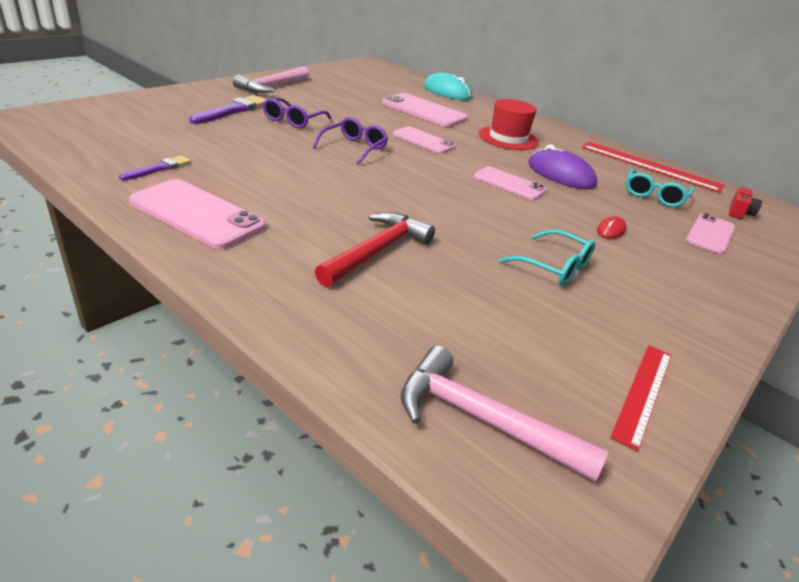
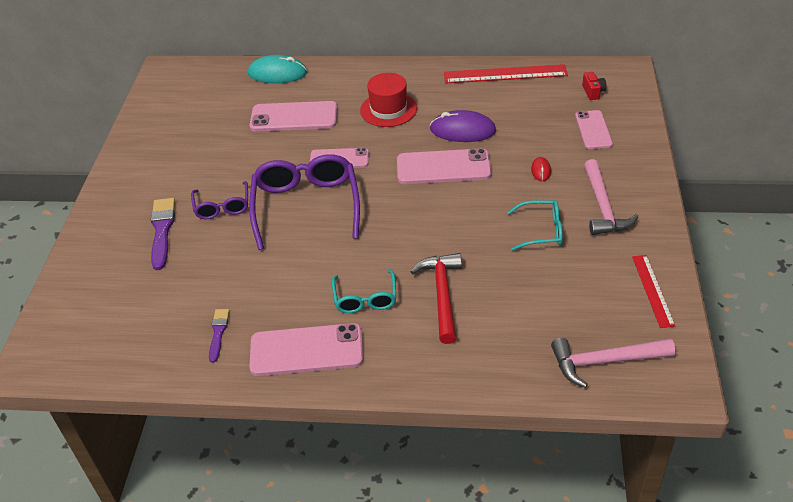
camera: 30 degrees left, 10 degrees up
(272, 86) = (141, 173): pink hammer -> pink hammer (603, 206)
(354, 148) = (306, 206): purple glasses -> purple glasses, size x1.86
(509, 184) = (443, 167): pink phone -> pink phone, size x1.55
(654, 196) = (535, 111): turquoise glasses -> turquoise glasses (365, 299)

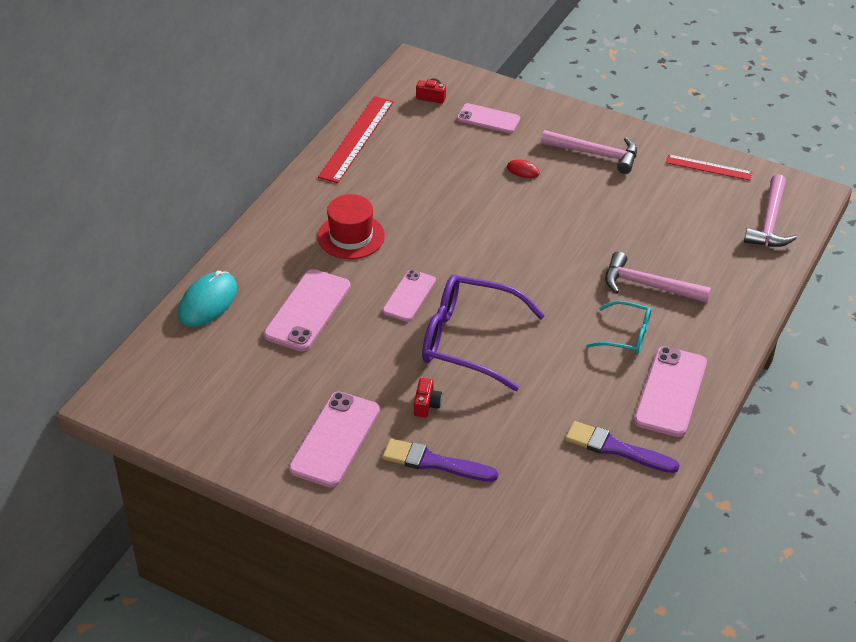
camera: 70 degrees left, 0 degrees up
(218, 333) = (616, 448): purple brush -> purple brush, size x1.66
(222, 207) = (426, 405): purple glasses -> red camera
(442, 295) = (649, 286): red hammer -> pink hammer
(443, 167) = (475, 229): pink phone -> pink phone (335, 439)
(462, 130) = (426, 197): purple mouse -> none
(541, 231) = (603, 200): turquoise glasses -> none

